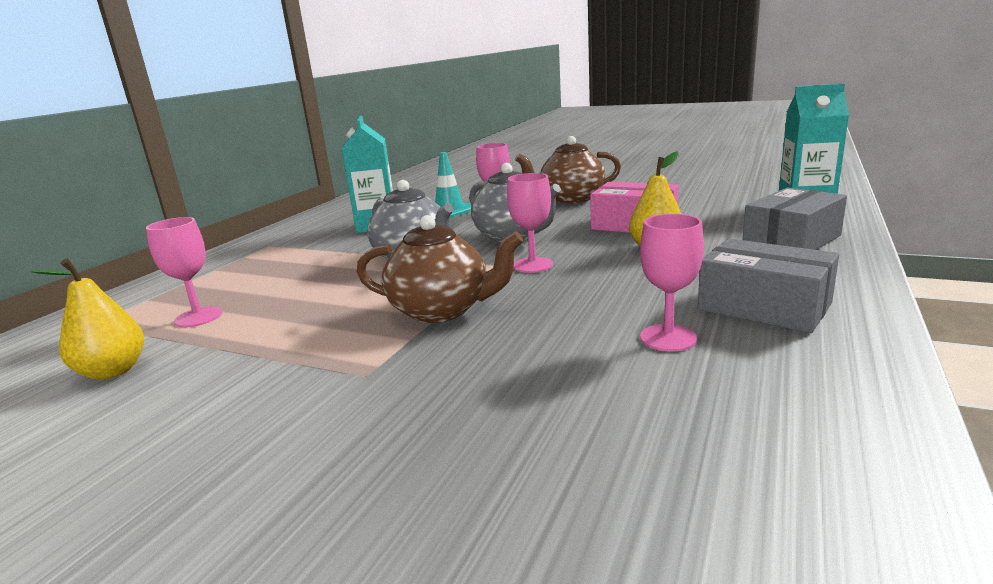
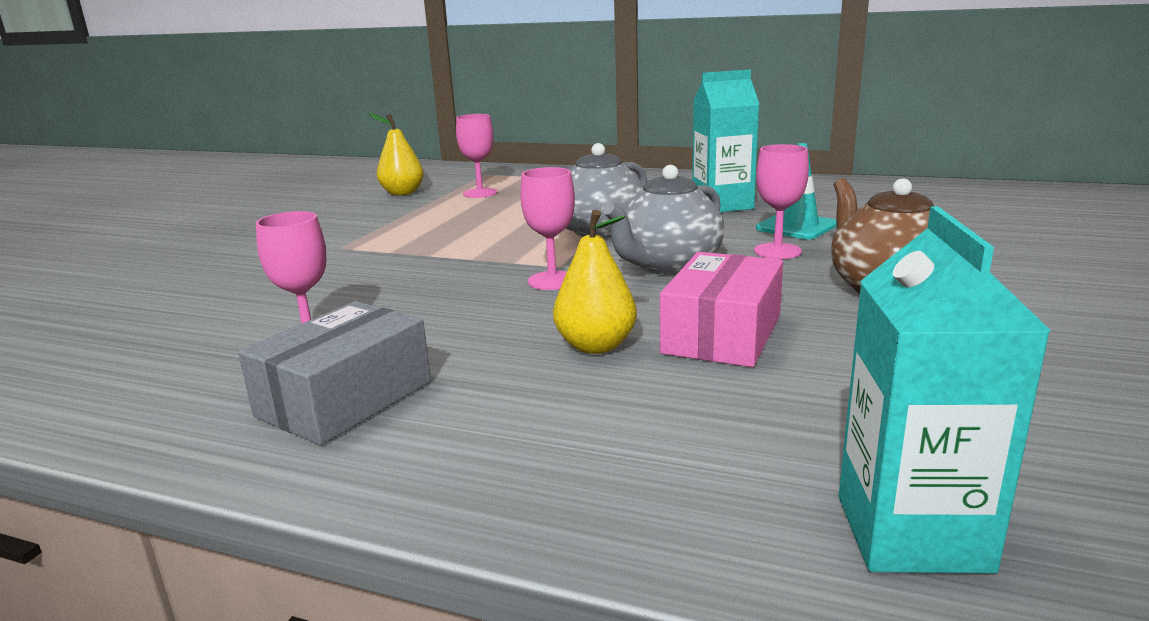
camera: 85 degrees right, 0 degrees up
(442, 310) = (444, 255): brown teapot -> none
(791, 240) = (608, 462): grey box -> none

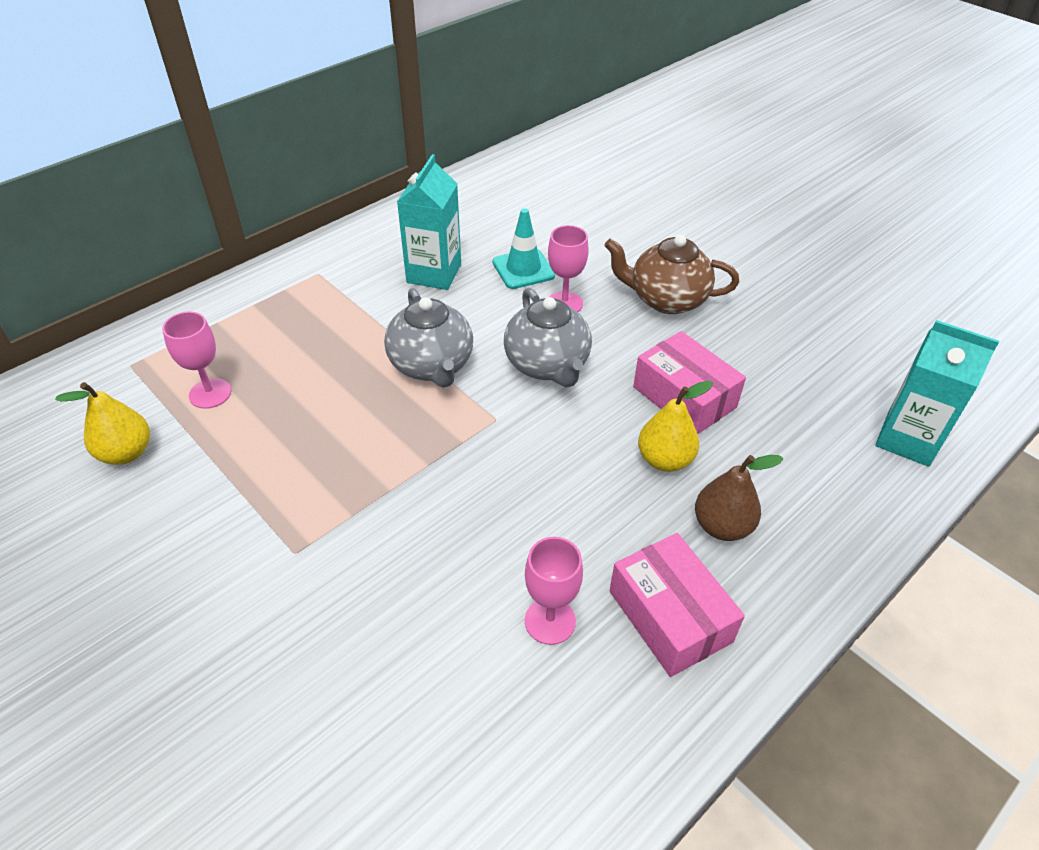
camera: 65 degrees left, 25 degrees up
(345, 398) = (669, 616): grey box -> pink box
(516, 401) = (722, 526): none -> brown pear
(552, 281) = (527, 436): pink goblet -> none

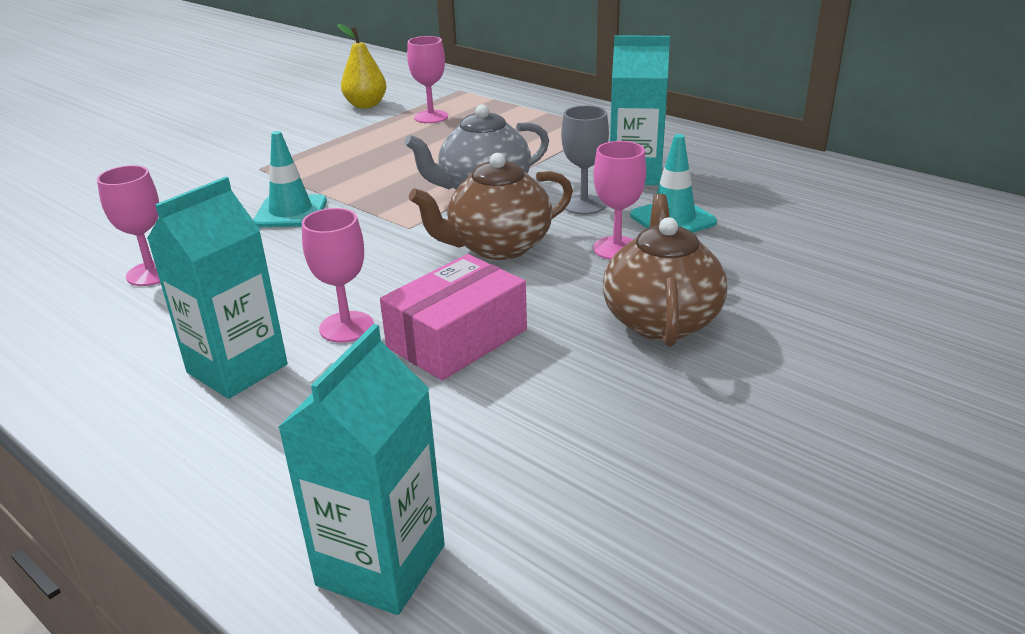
camera: 85 degrees right, 15 degrees down
(434, 511) = (291, 212): none -> turquoise traffic cone
(483, 309) = (584, 205): none -> grey goblet
(547, 365) = (498, 247): grey teapot -> brown teapot
(664, 460) = (346, 327): yellow pear -> pink goblet
(669, 616) = (129, 336): pink box -> none
(722, 526) = (237, 368): brown pear -> turquoise carton

